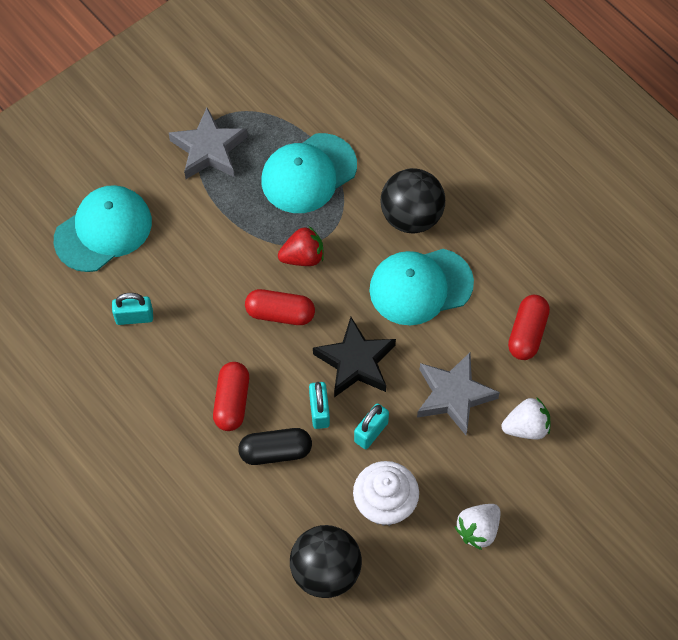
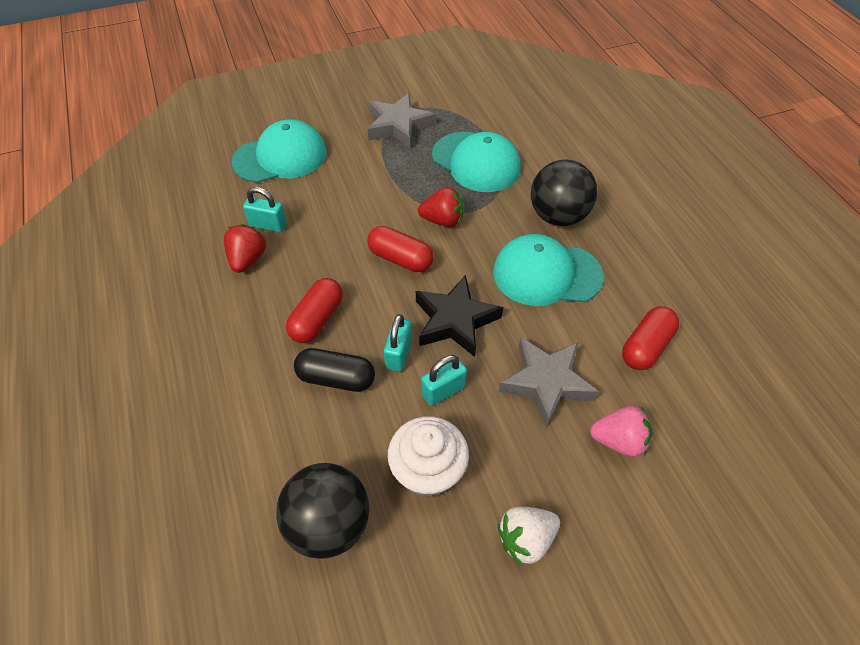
camera: 20 degrees right, 10 degrees down
(135, 361) = (247, 259): none -> red strawberry
(308, 173) = (476, 162): turquoise cap -> turquoise cap turned 120 degrees counterclockwise
(526, 427) = (619, 441): white strawberry -> pink strawberry

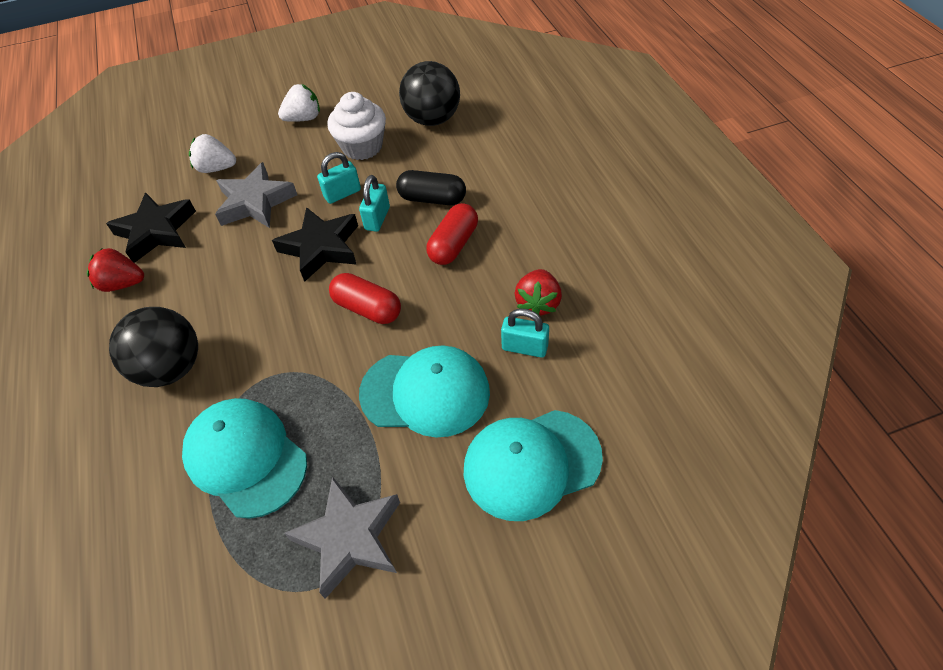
camera: 175 degrees left, 0 degrees up
(443, 220) = (312, 359): red strawberry -> red strawberry (123, 284)
(546, 274) = (216, 296): turquoise cap -> turquoise cap (425, 392)
(619, 441) = (216, 168): pink strawberry -> white strawberry
(646, 347) = (156, 231): red capsule -> black star

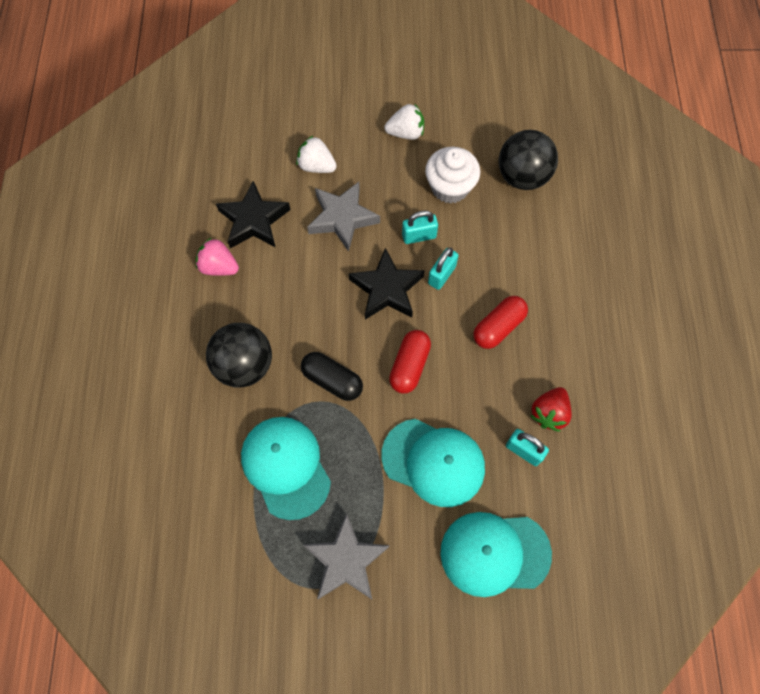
camera: 15 degrees right, 15 degrees up
(123, 284) = (219, 267): red strawberry -> pink strawberry
(367, 308) = (409, 366): red capsule -> red capsule turned 60 degrees clockwise
(432, 199) = (495, 270): black capsule -> black capsule (332, 380)

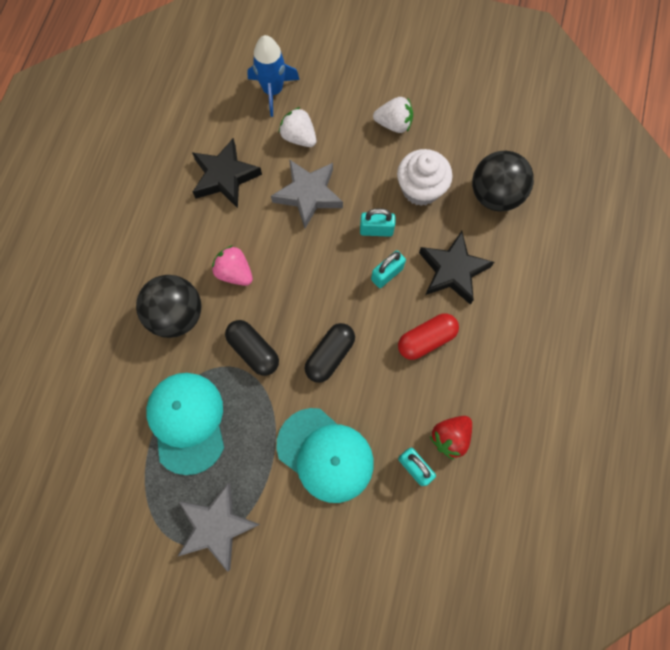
camera: 15 degrees right, 5 degrees up
(219, 267) = (180, 214): pink strawberry -> pink strawberry (234, 272)
(277, 128) = (273, 91): none -> blue rocket
(387, 289) = (330, 275): black star -> black star (452, 270)
(409, 366) = (330, 355): red capsule -> black capsule
(494, 553) = (357, 558): turquoise cap -> none

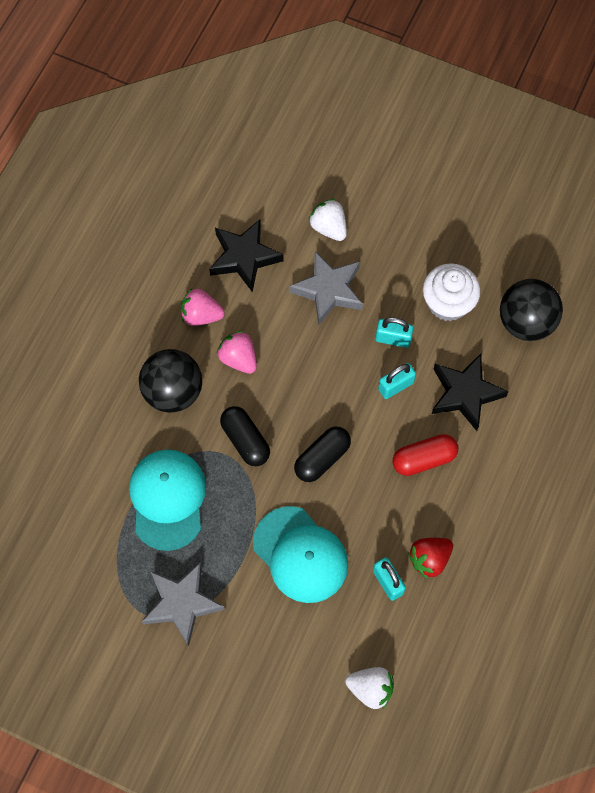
camera: 10 degrees right, 5 degrees down
(193, 237) = (201, 315): none -> pink strawberry
(273, 91) = (309, 173): blue rocket -> none
(393, 124) = (432, 229): white strawberry -> white strawberry (370, 689)

